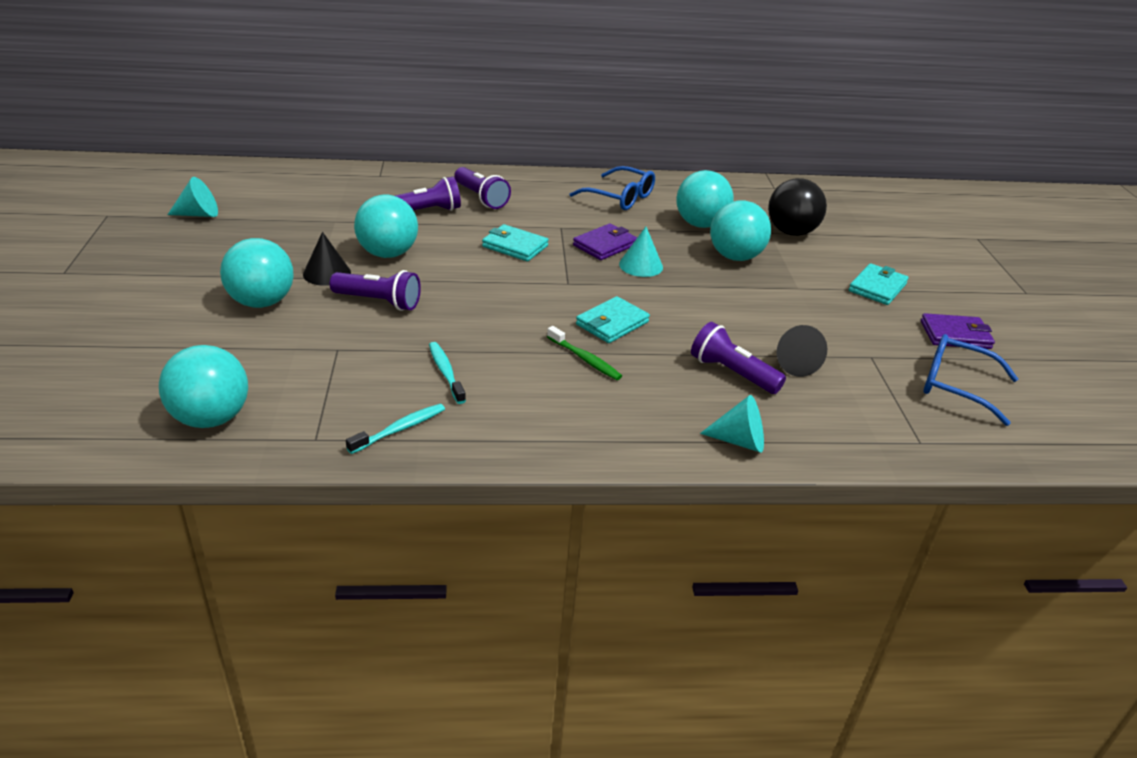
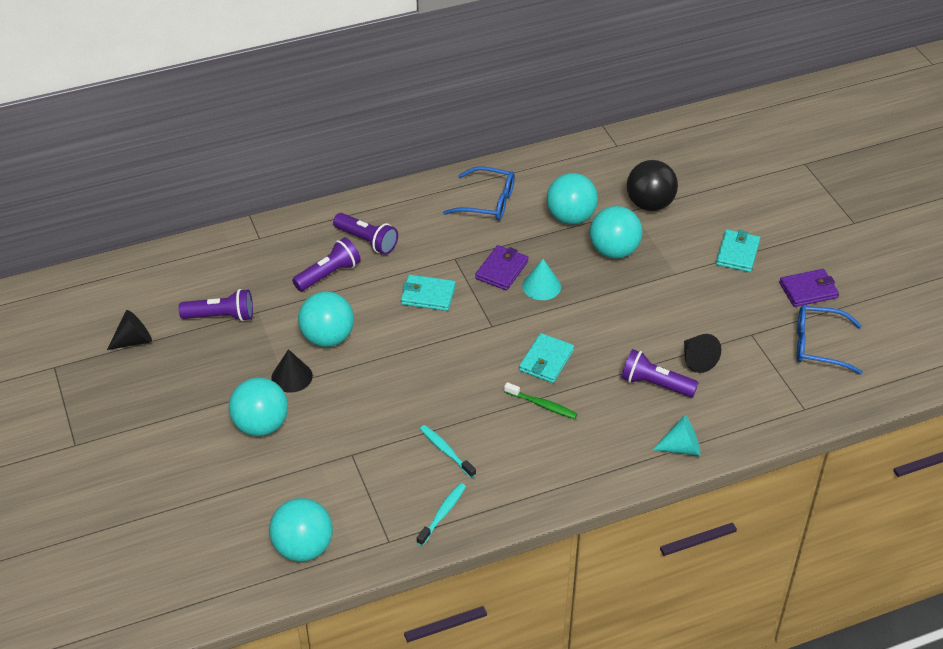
camera: 15 degrees left, 10 degrees up
(199, 214) = (134, 340): turquoise cone -> black cone
(378, 302) = (353, 395): purple flashlight -> purple flashlight (221, 316)

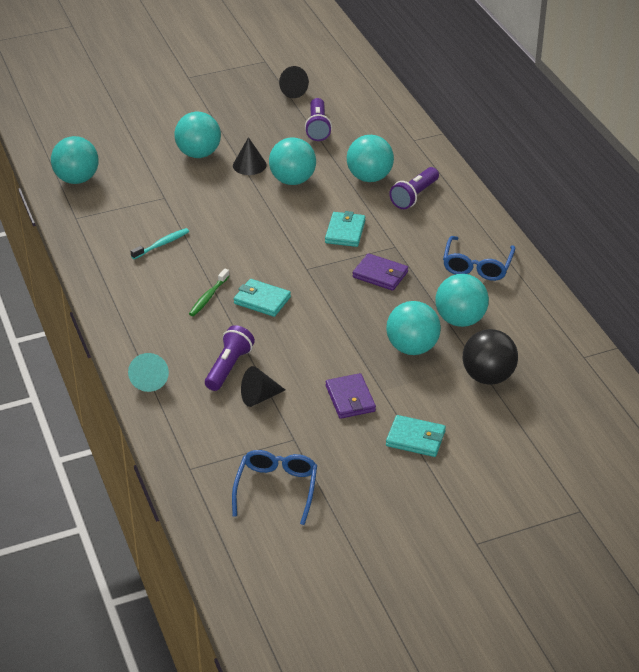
camera: 90 degrees right, 5 degrees down
(328, 274) = (369, 177): purple flashlight -> turquoise ball
(442, 514) = (97, 243): turquoise toothbrush -> none
(541, 286) = (359, 299): turquoise cone -> none
(808, 290) = (360, 490): purple wallet -> purple wallet (350, 398)

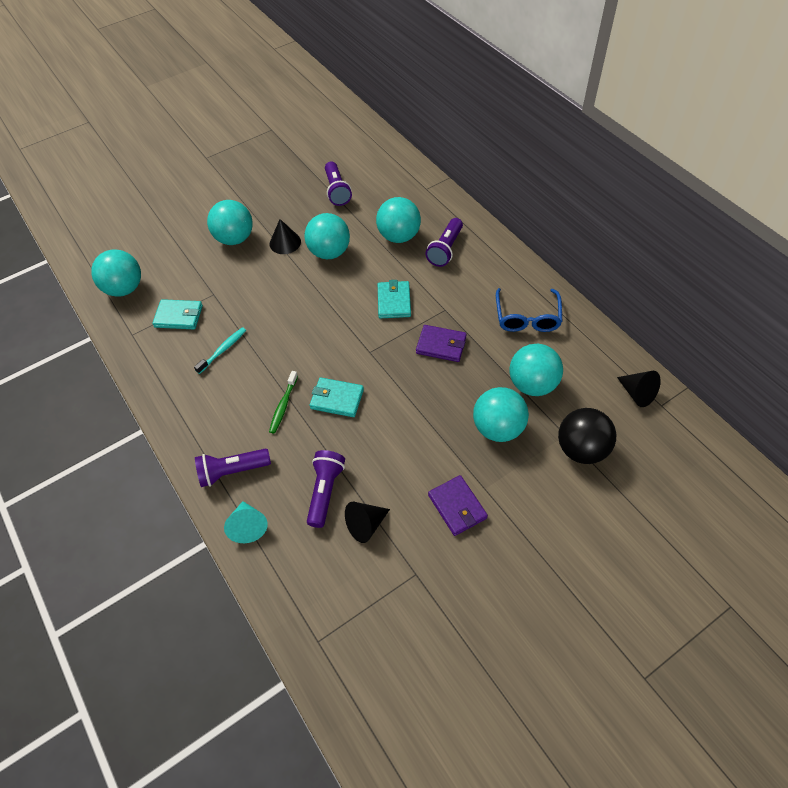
camera: 10 degrees left, 15 degrees up
(146, 338) = (232, 471): none -> purple flashlight
(276, 489) = (416, 649): blue glasses -> none
(291, 91) = (303, 156): black cone -> black cone (637, 393)
(415, 438) = (537, 545): turquoise wallet -> turquoise wallet (179, 316)

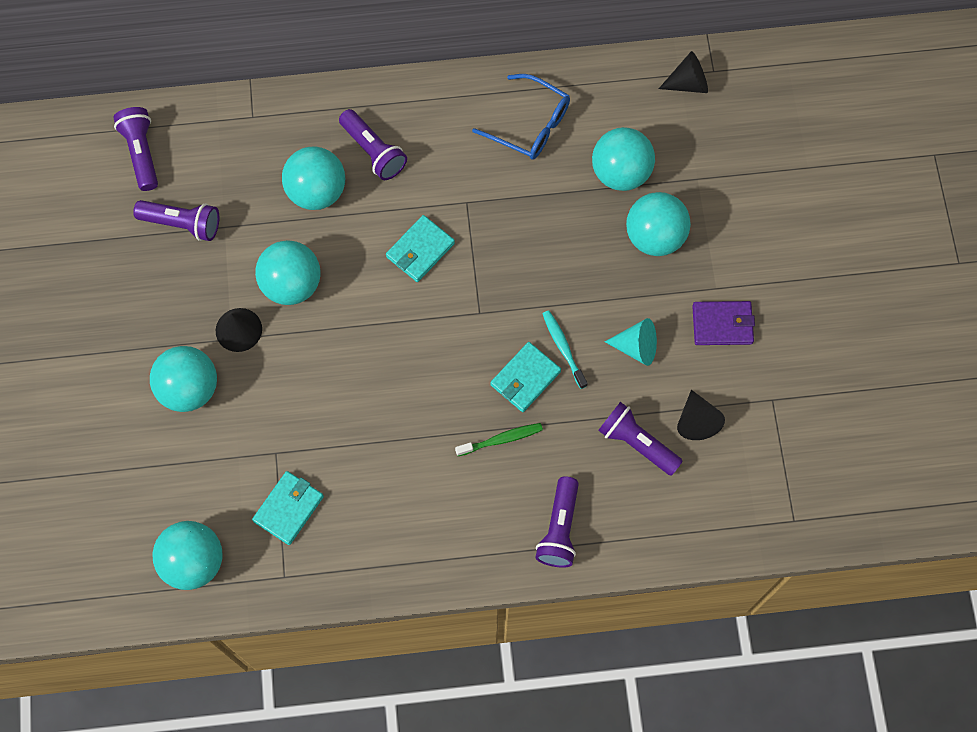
camera: 65 degrees left, 15 degrees up
(223, 350) = (378, 475): turquoise toothbrush -> turquoise toothbrush (563, 348)
(248, 526) = (636, 538): turquoise cone -> turquoise cone (636, 347)
(283, 405) = (501, 439): green toothbrush -> green toothbrush turned 60 degrees counterclockwise
(369, 157) = (141, 153): none -> purple flashlight
(394, 301) = (420, 250): turquoise wallet -> turquoise wallet turned 75 degrees counterclockwise
(441, 345) = (515, 233): purple wallet -> none
(581, 449) = (721, 174): black ball -> none

